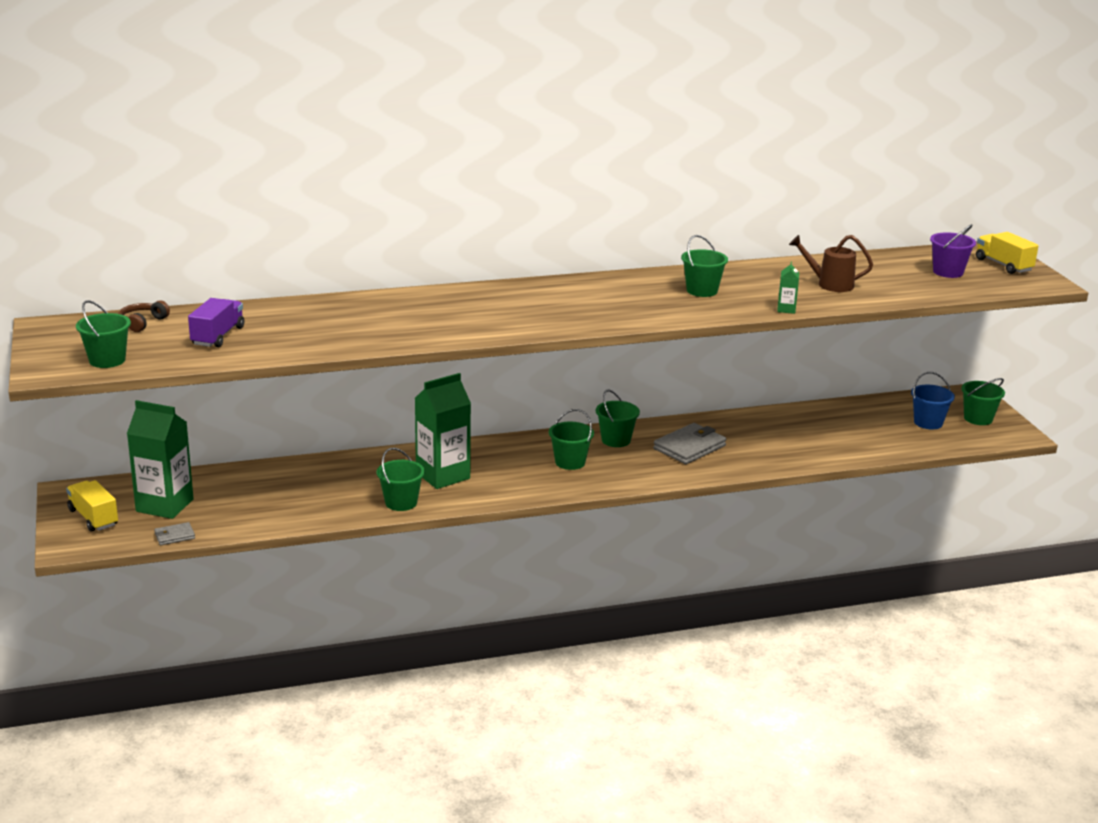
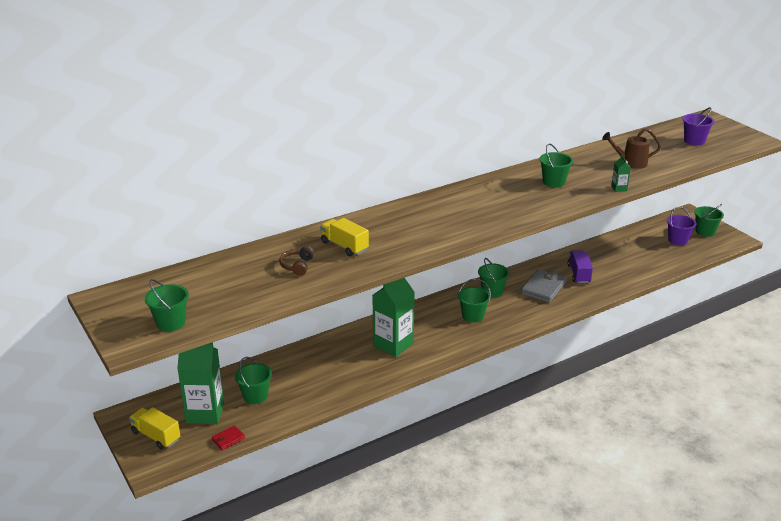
camera: 15 degrees left, 5 degrees up
(142, 323) = (175, 281): brown headphones -> brown headphones (297, 266)
(174, 536) = (228, 439): grey wallet -> red wallet
(218, 336) = (242, 283): purple truck -> purple truck (579, 274)
(401, 503) = (377, 374): green bucket -> green bucket (255, 396)
(928, 422) = (677, 240): blue bucket -> purple bucket
(1003, 265) = (722, 130): yellow truck -> yellow truck (344, 246)

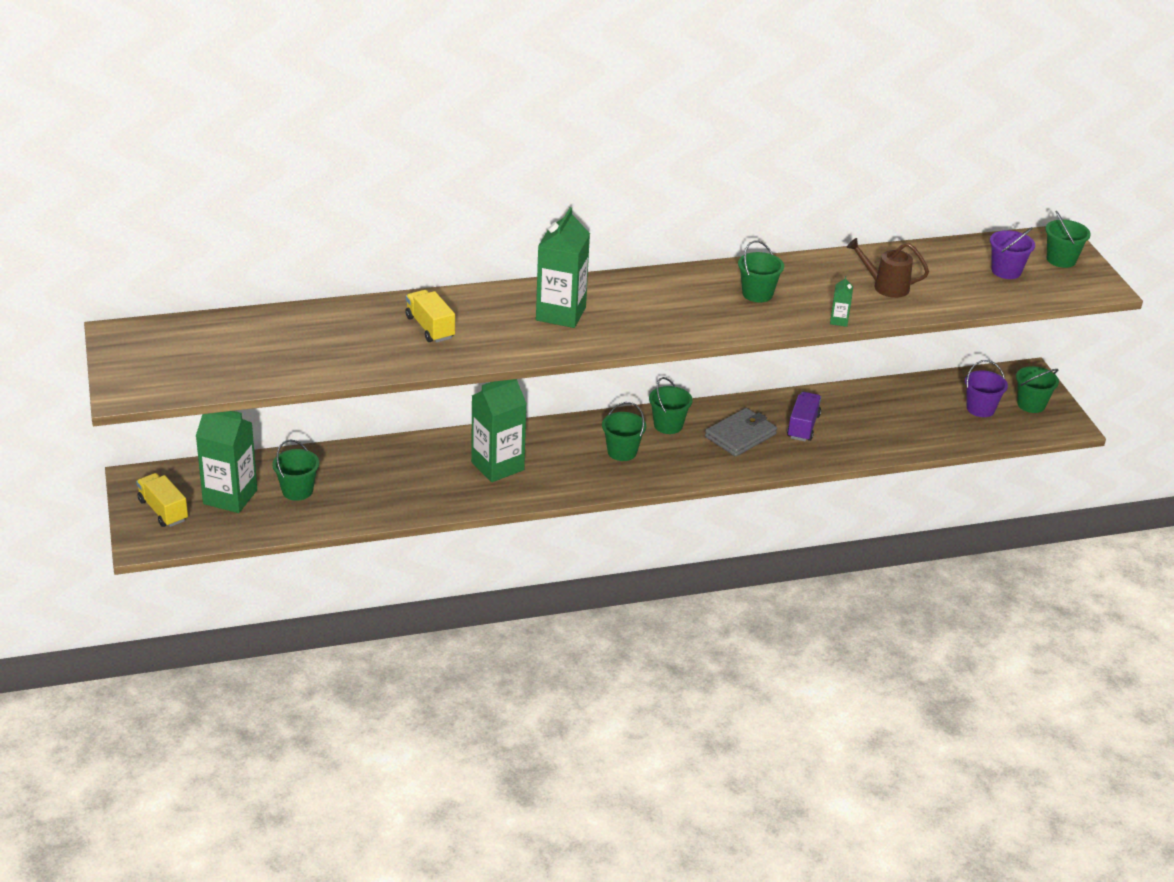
camera: 15 degrees right, 5 degrees up
(170, 323) = (180, 379): green bucket -> green bucket (1061, 260)
(228, 439) = (242, 533): red wallet -> none
(297, 266) = (360, 341): brown headphones -> none
(432, 219) = (561, 314): none -> green carton

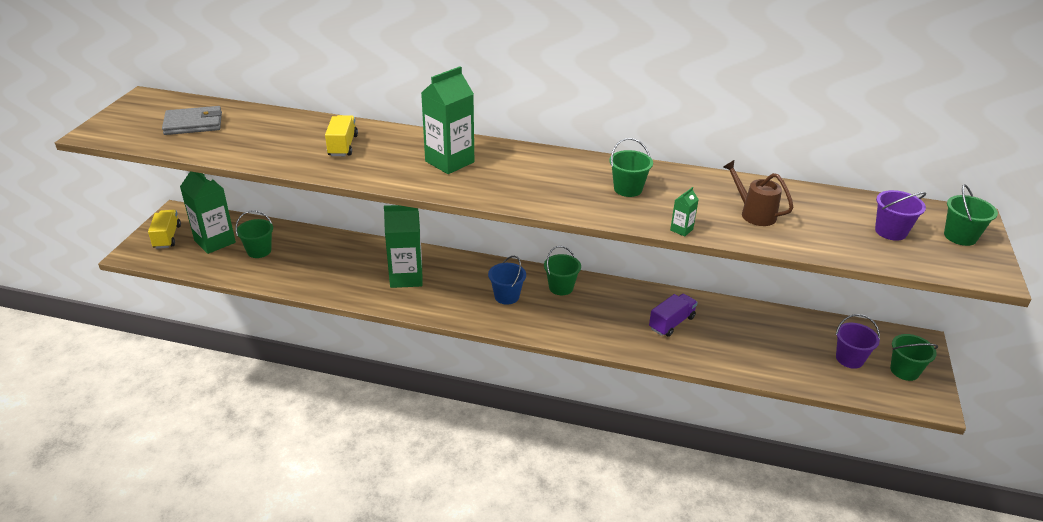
camera: 30 degrees right, 0 degrees up
(622, 452) = (506, 296): green bucket -> blue bucket
(740, 435) = (612, 313): grey wallet -> grey wallet (193, 124)

